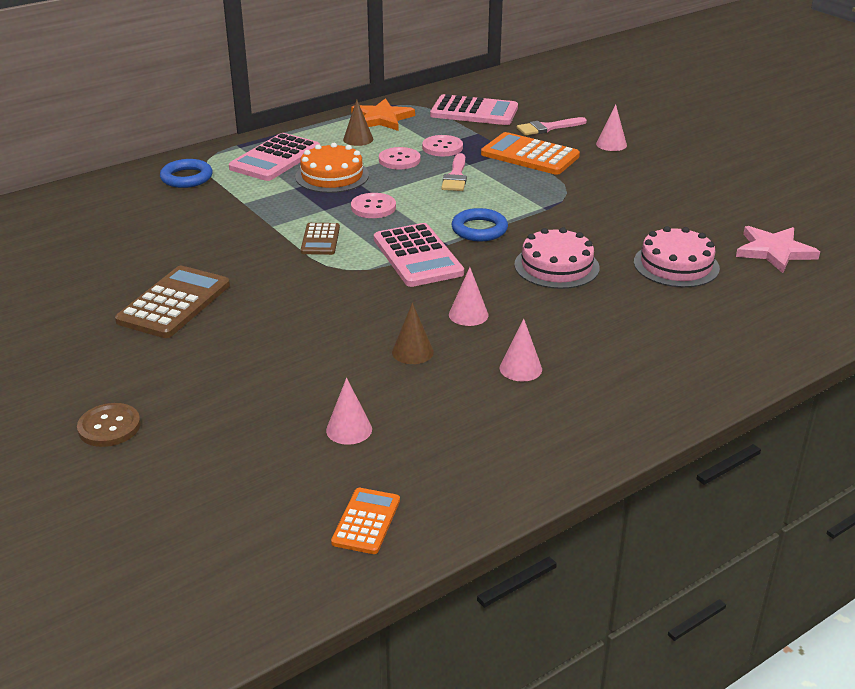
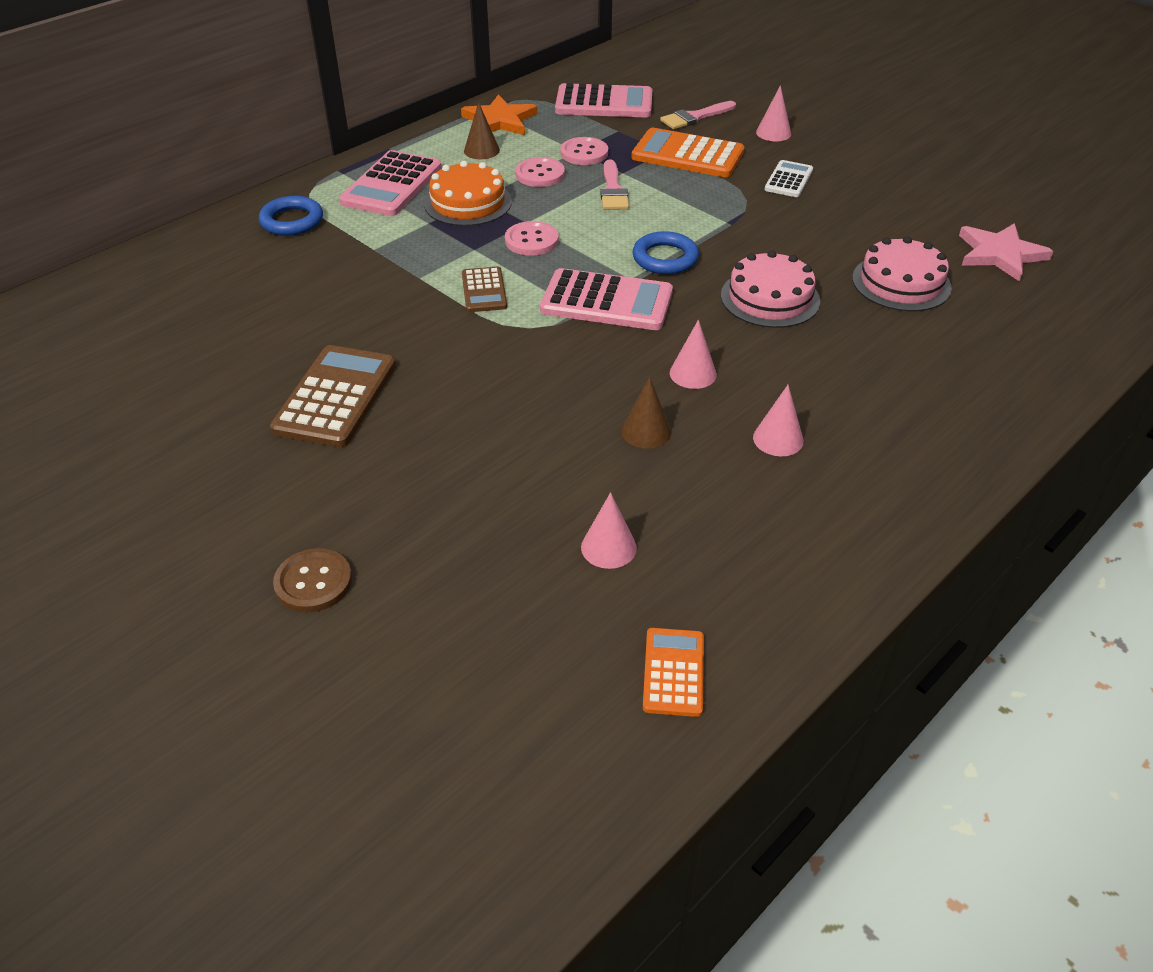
camera: 10 degrees left, 10 degrees up
(418, 256) = (607, 301): pink calculator -> pink calculator turned 45 degrees counterclockwise
(609, 180) = (788, 180): none -> white calculator

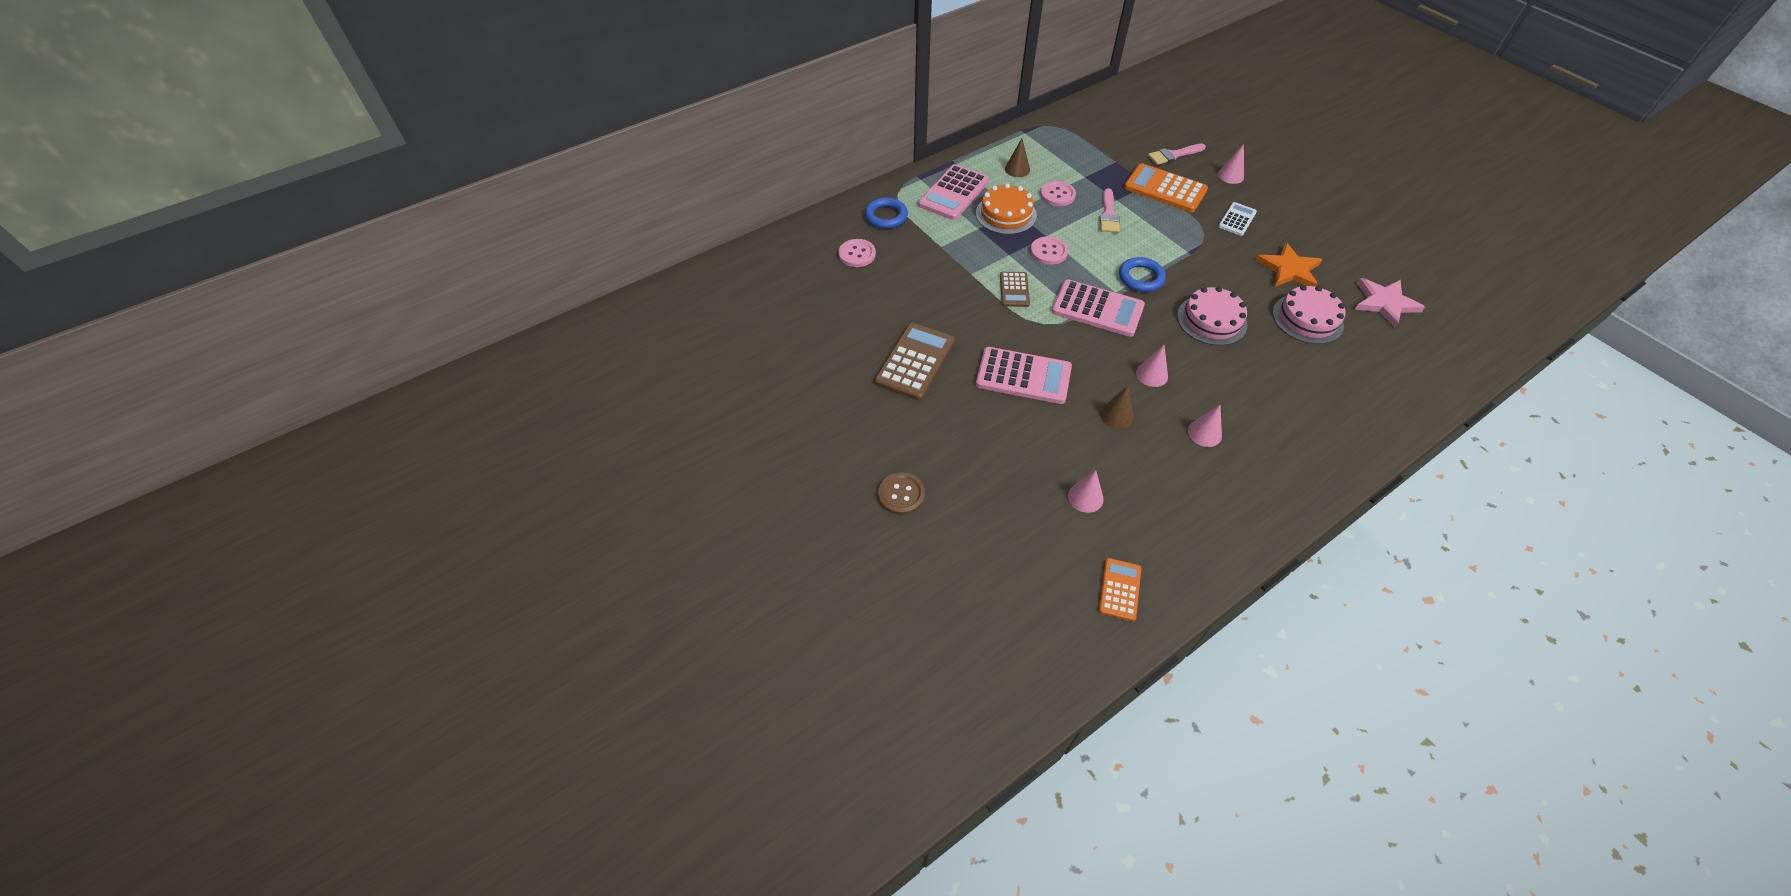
camera: 10 degrees right, 10 degrees up
(499, 120) = (1031, 143): orange star -> orange star (1289, 269)
(584, 153) = (1090, 179): pink button -> pink button (857, 254)
(604, 103) = (1107, 135): pink calculator -> pink calculator (1023, 376)

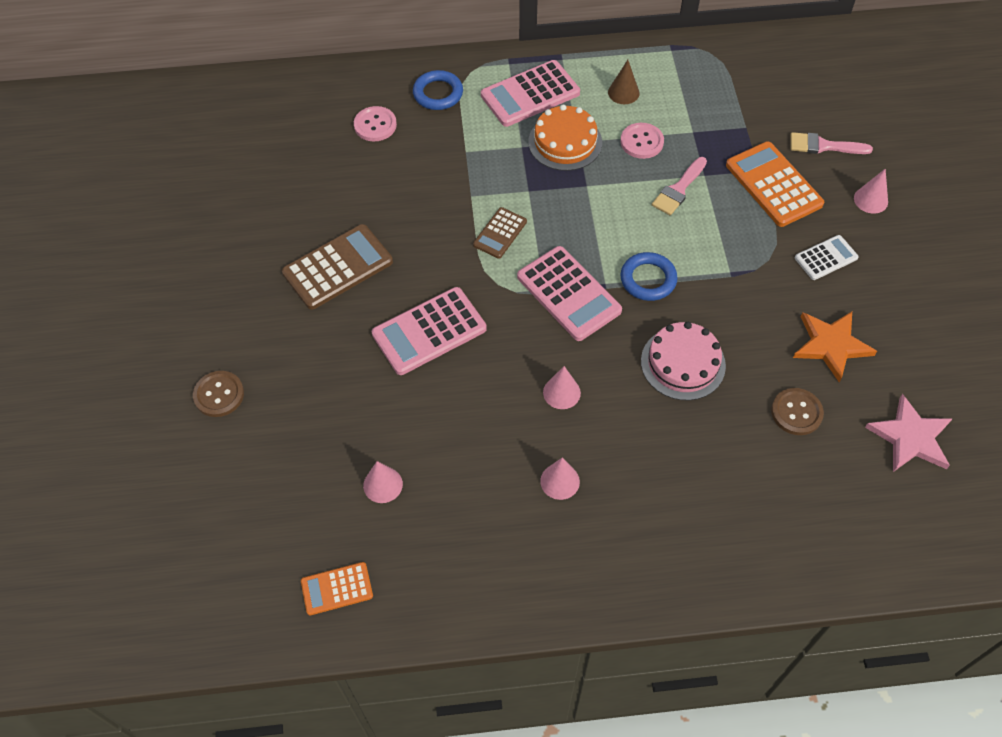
camera: 30 degrees right, 5 degrees up
(1023, 376) = (429, 332): pink calculator -> pink calculator turned 105 degrees clockwise
(1048, 252) = (573, 206): pink button -> none
(1116, 415) = (486, 417): brown cone -> none
(1119, 589) = (337, 589): orange calculator -> orange calculator turned 150 degrees counterclockwise
(1307, 319) = (796, 412): pink cake -> brown button

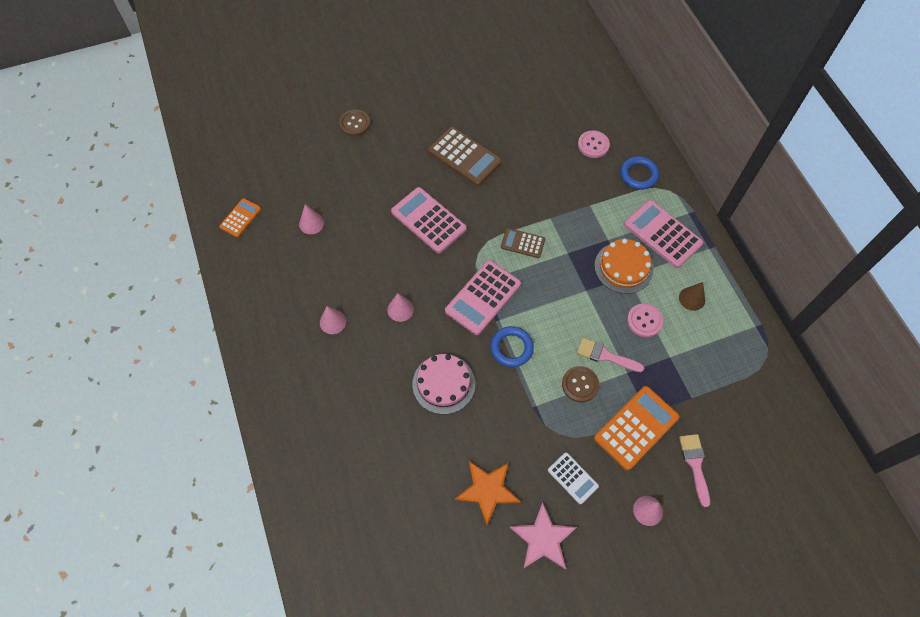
camera: 75 degrees right, 5 degrees up
(337, 589) = (240, 218): orange calculator -> orange calculator turned 60 degrees clockwise
(796, 412) = (420, 470): brown button -> brown button (580, 384)
(910, 437) = (417, 560): pink star -> pink star (543, 539)

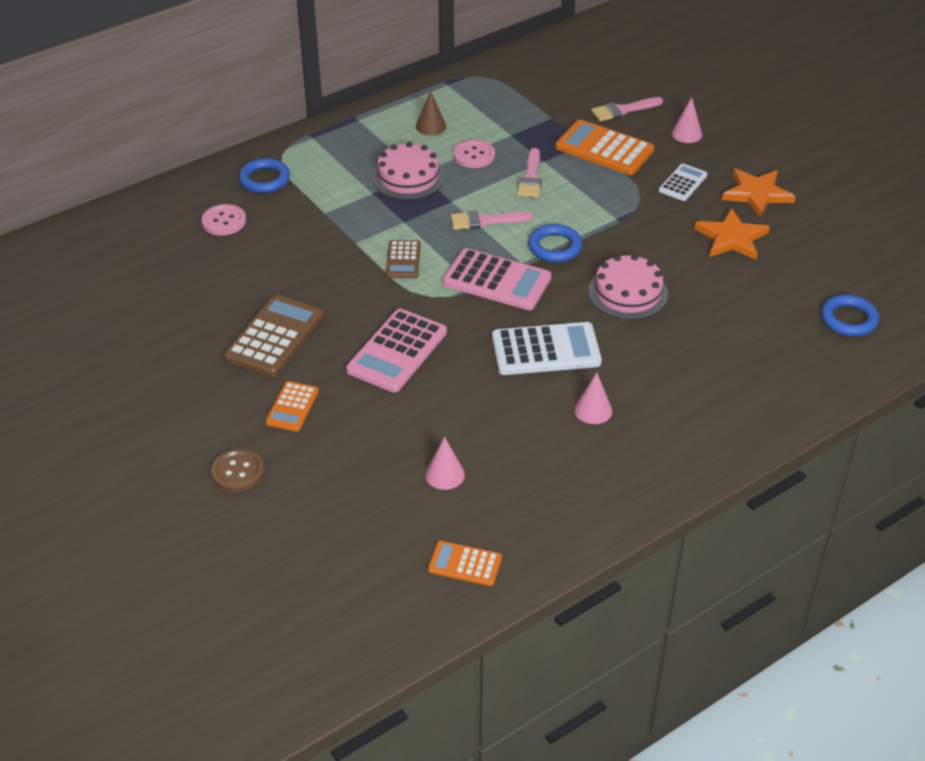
camera: 105 degrees left, 20 degrees down
(361, 545) = (848, 319): none -> blue ring
(397, 156) = (292, 407): none -> orange calculator
(400, 309) = (546, 350): pink cone -> white calculator
(543, 539) = (757, 194): pink star -> orange star
(555, 307) = (485, 221): none -> pink brush
(580, 384) = (575, 191): brown button -> none
(623, 267) = (408, 177): orange cake -> pink cake
(662, 234) = (350, 153): pink calculator -> none

